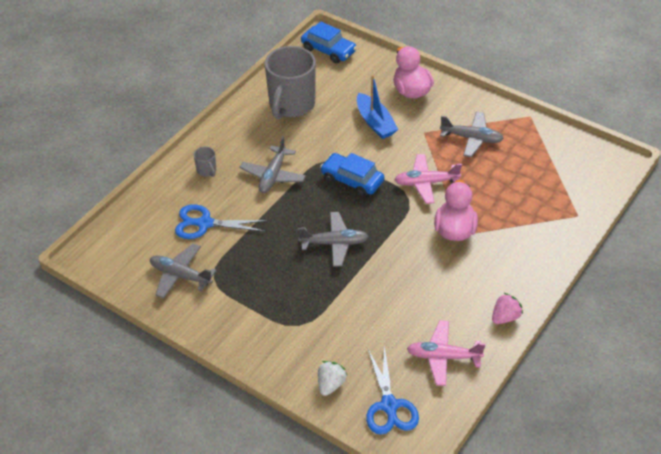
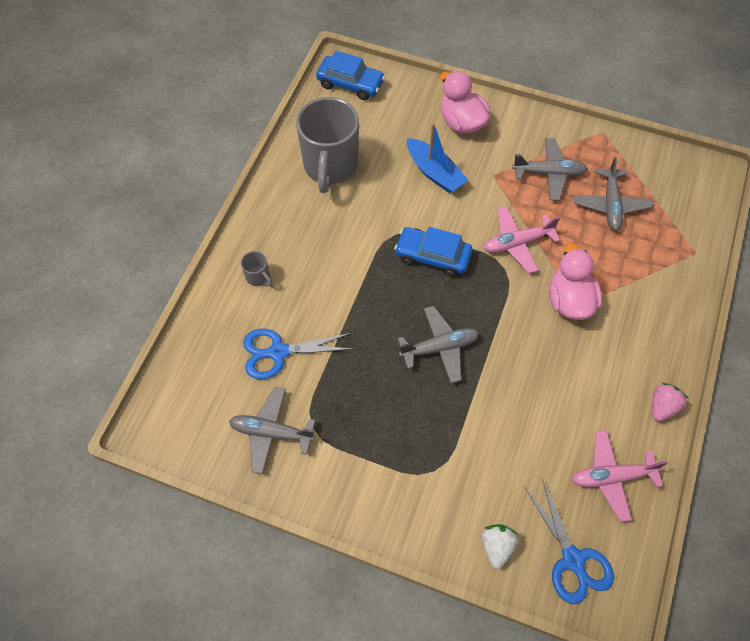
camera: 15 degrees left, 15 degrees up
(273, 175) = (339, 268): grey plane -> grey plane (610, 204)

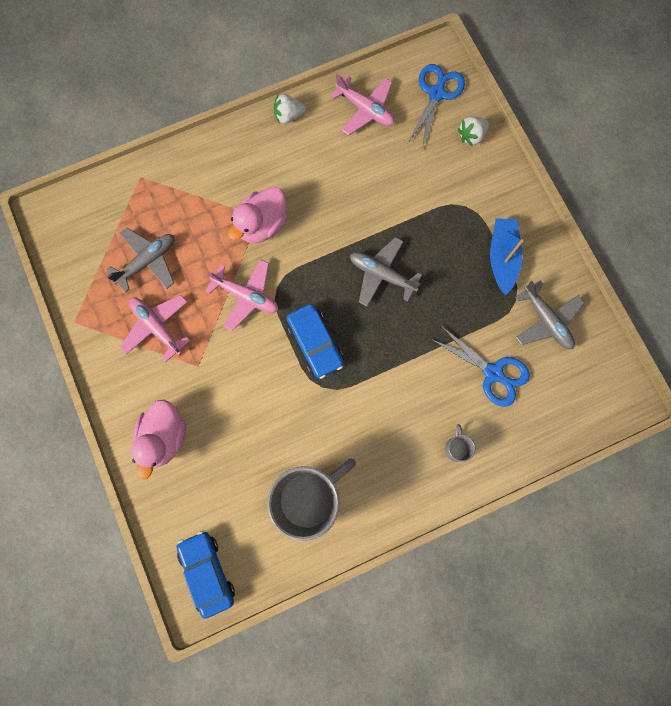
camera: 135 degrees left, 15 degrees up
(434, 172) = (237, 411): blue boat -> blue boat (502, 258)
(549, 173) = (157, 327): grey plane -> pink plane
(662, 406) = (288, 116): pink strawberry -> white strawberry

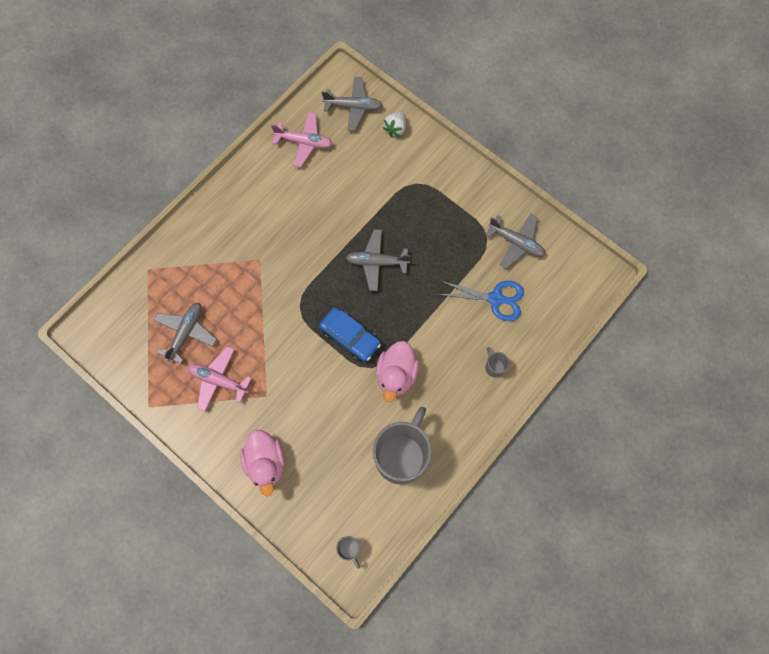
camera: 25 degrees left, 5 degrees down
(207, 572) = (349, 549): blue car -> grey mug
(246, 296) = (278, 325): pink plane -> none
(262, 225) = (265, 265): pink duck -> pink duck (396, 375)
(288, 116) = (245, 172): white strawberry -> none
(436, 93) = (353, 107): blue scissors -> grey plane
(502, 258) = (461, 210): blue boat -> none

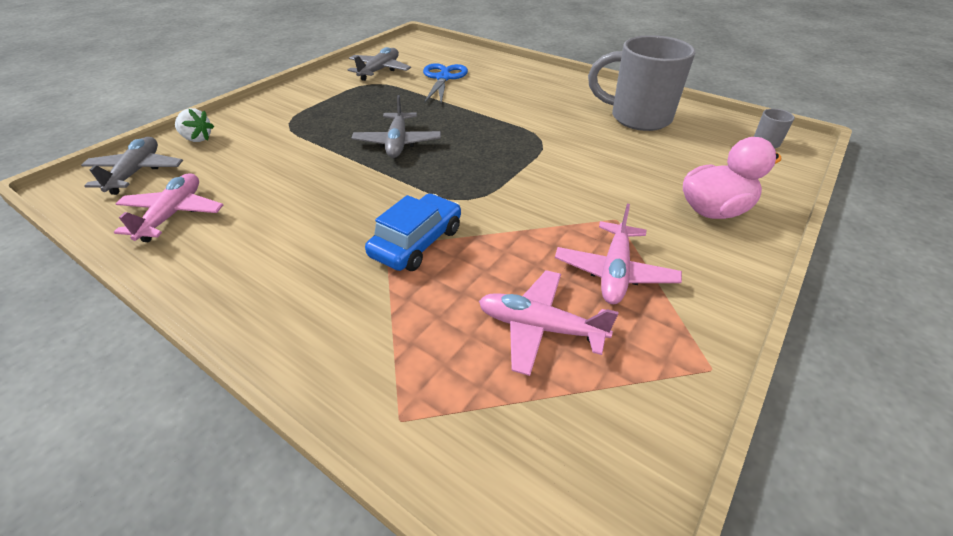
camera: 95 degrees left, 30 degrees down
(186, 333) = (540, 328): grey plane -> pink plane
(350, 337) = (505, 156): blue car -> blue car (417, 242)
(396, 375) = (545, 124): pink duck -> none
(494, 367) = (517, 77): grey mug -> none

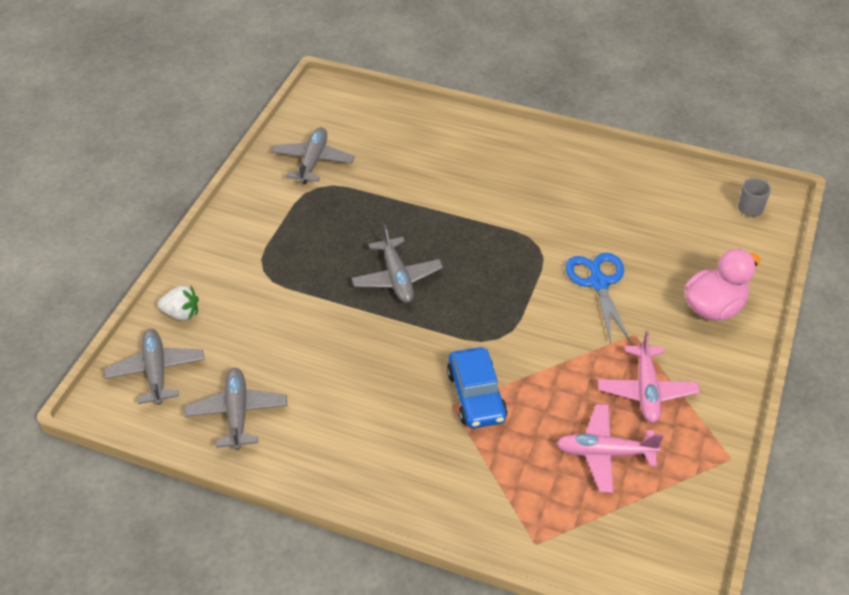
camera: 15 degrees left, 5 degrees up
(173, 214) = (237, 413): pink plane -> grey plane
(417, 242) = (476, 396): blue car -> blue car turned 150 degrees clockwise
(443, 78) = (394, 162): blue scissors -> blue scissors (598, 282)
(637, 118) = (623, 193): grey mug -> none

